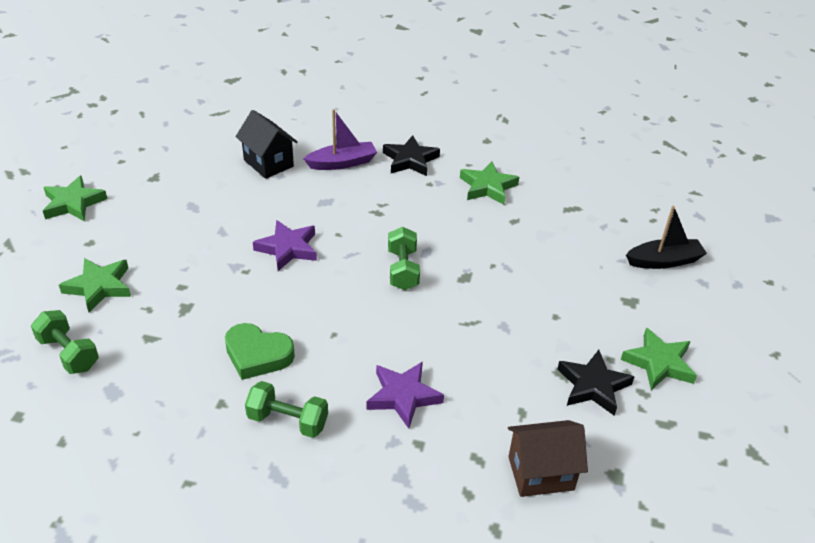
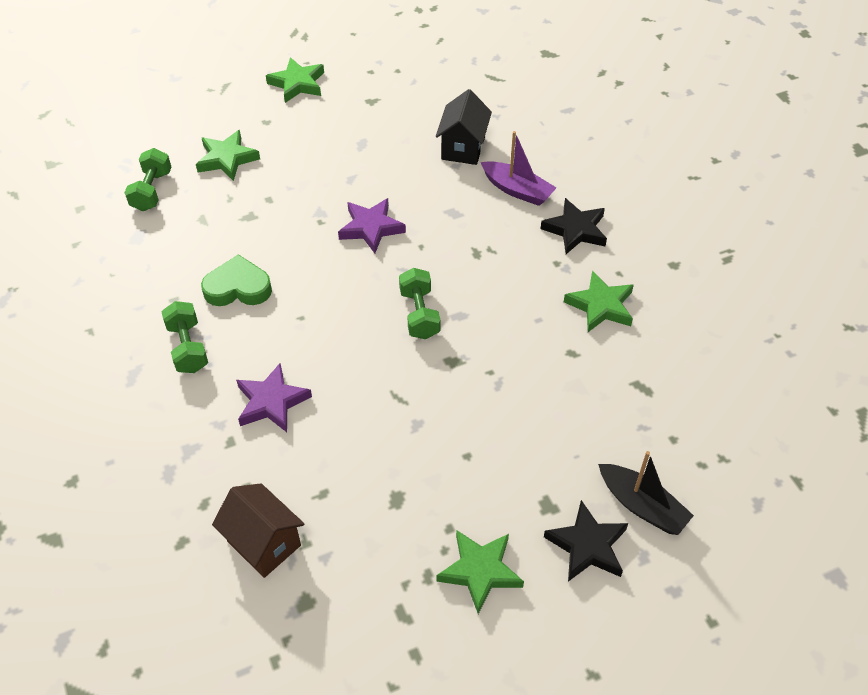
camera: 55 degrees right, 10 degrees up
(257, 355) = (238, 288): green heart -> green heart turned 105 degrees clockwise
(403, 270) = (419, 314): green dumbbell -> green dumbbell turned 60 degrees counterclockwise
(593, 386) = (401, 531): black star -> black star (587, 545)

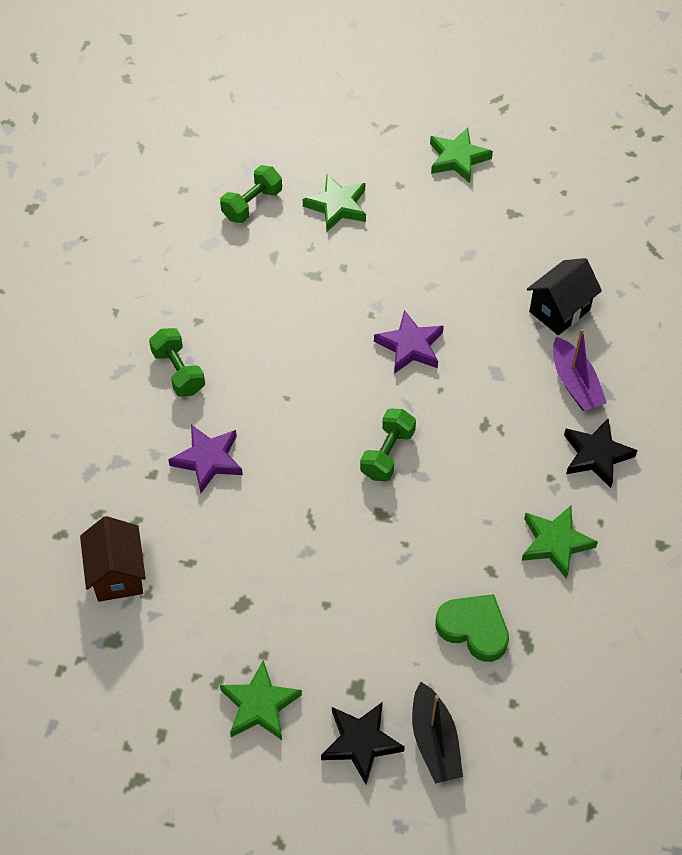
camera: 35 degrees right, 5 degrees up
(188, 347) = (178, 371): green dumbbell -> green dumbbell turned 45 degrees counterclockwise
(238, 288) = (256, 339): green heart -> green heart (474, 629)

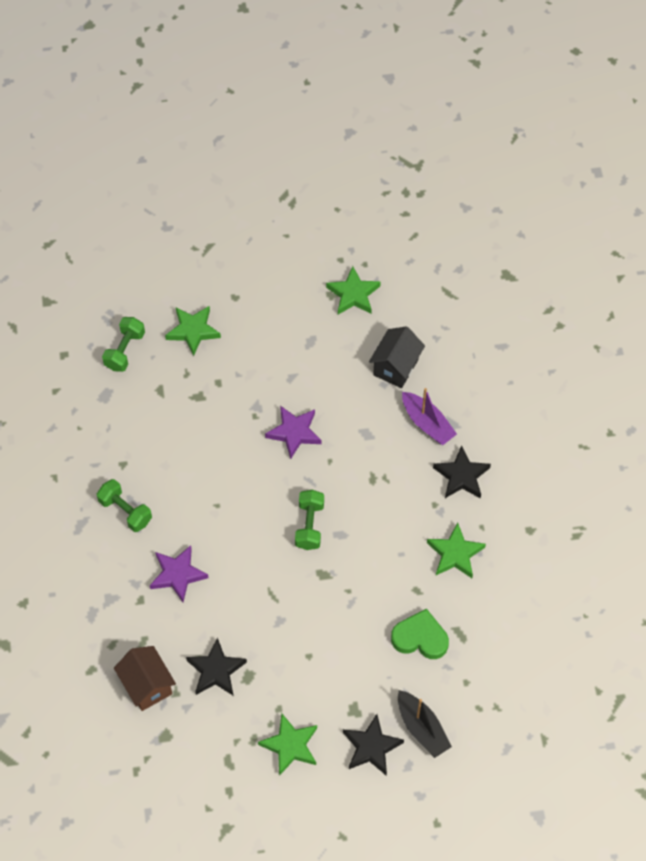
camera: 20 degrees left, 5 degrees up
(206, 584) = (216, 670): none -> black star
(458, 158) = (272, 259): green star -> green star (353, 294)

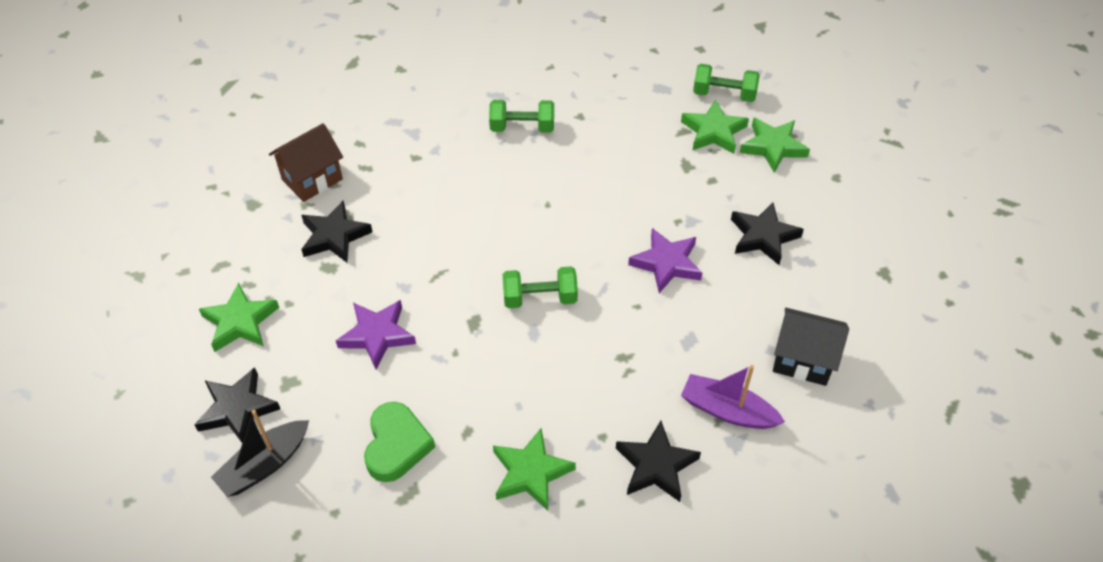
camera: 80 degrees right, 10 degrees down
(125, 511) = (522, 127): green dumbbell -> green dumbbell turned 60 degrees clockwise
(178, 574) = (451, 183): purple star -> purple star (377, 335)
(282, 362) = (763, 236): none -> black star
(353, 294) = (896, 296): green star -> green star (713, 132)
(427, 423) = (727, 410): purple boat -> purple boat turned 75 degrees clockwise

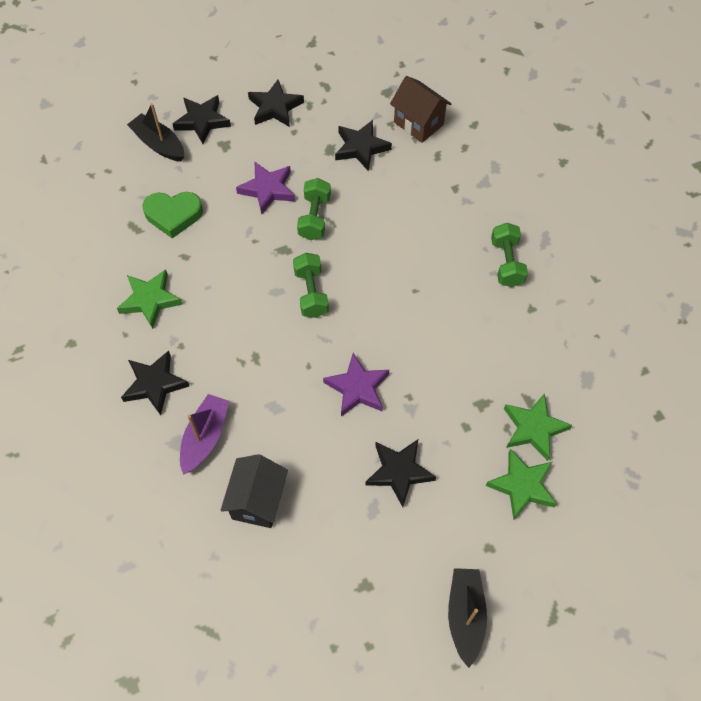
camera: 85 degrees right, 10 degrees up
(240, 322) = (275, 107): green star -> black star
(724, 94) = (591, 439): green dumbbell -> green dumbbell (314, 217)
(903, 201) = (465, 615): none -> black boat

